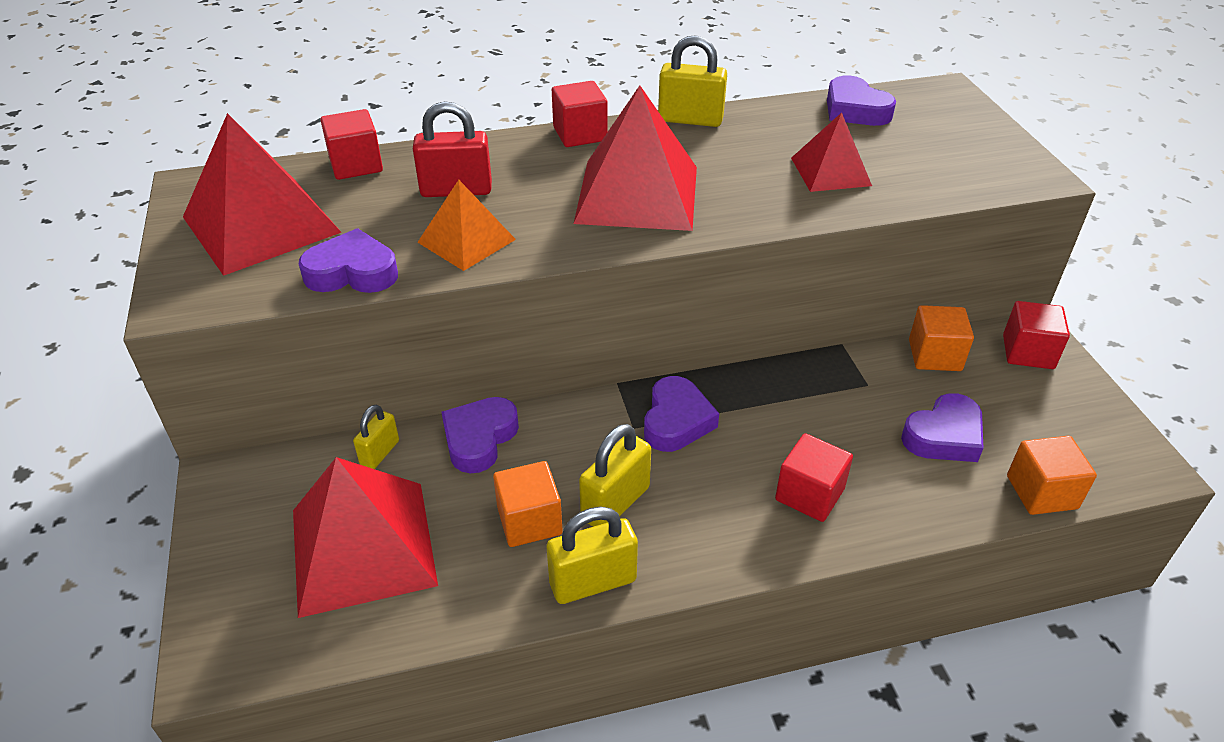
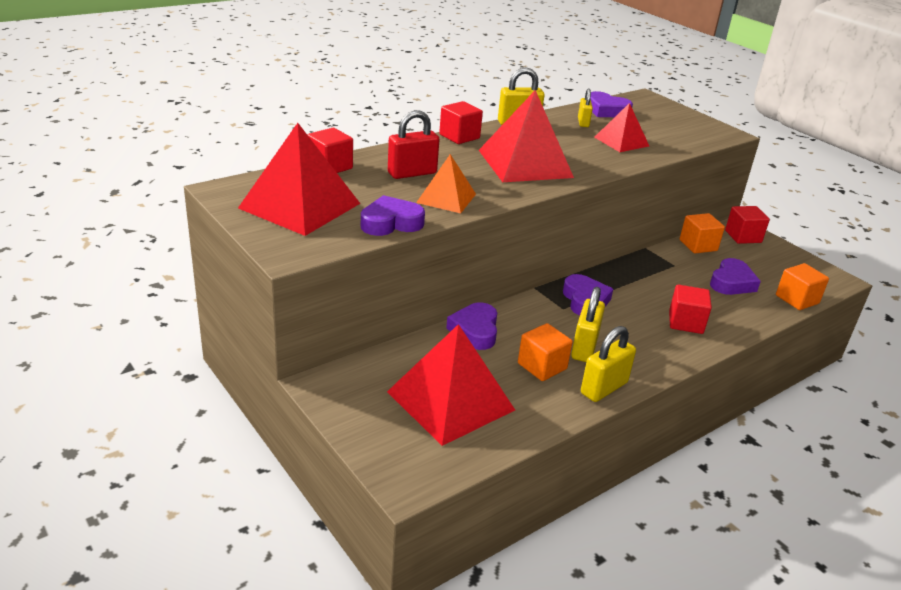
camera: 25 degrees left, 10 degrees down
(380, 453) = (417, 350): yellow padlock -> yellow padlock (583, 122)

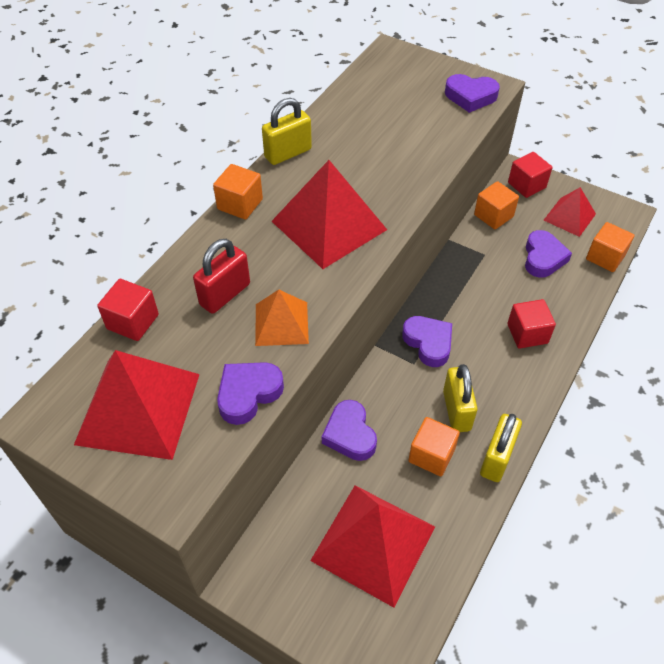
camera: 20 degrees left, 20 degrees up
(459, 136) = (240, 204): red cube -> orange cube
(583, 122) = (351, 124): yellow padlock -> none
(606, 110) = (363, 92): purple heart -> purple heart (470, 96)
(621, 141) = (403, 144): red pyramid -> red pyramid (569, 217)

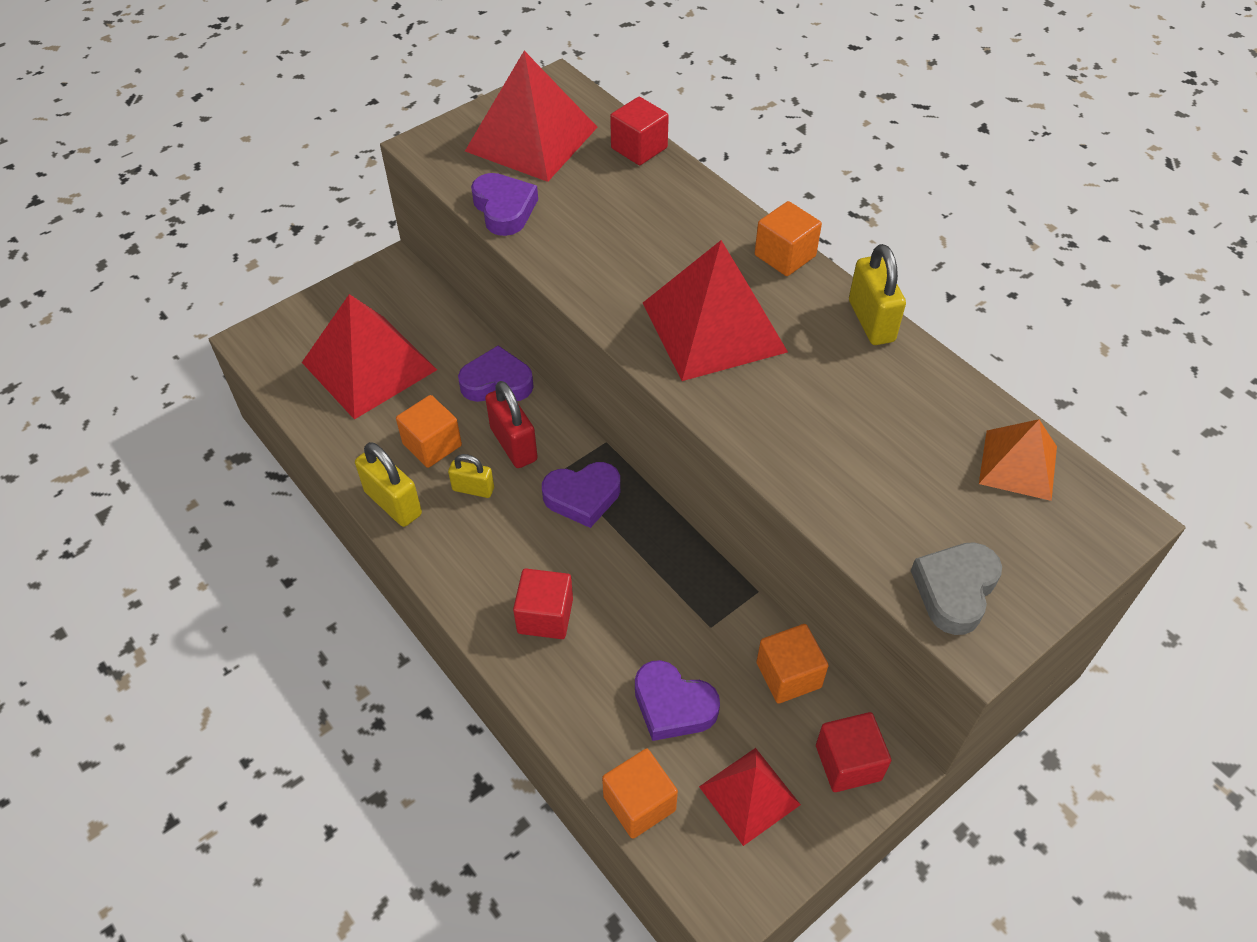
camera: 110 degrees right, 0 degrees up
(225, 294) = (643, 217): red padlock -> red padlock (513, 444)
(281, 323) = (579, 251): orange pyramid -> orange pyramid (1018, 465)
(456, 411) = (473, 489): yellow padlock -> yellow padlock, size x0.62
(470, 96) = (955, 590): purple heart -> grey heart

